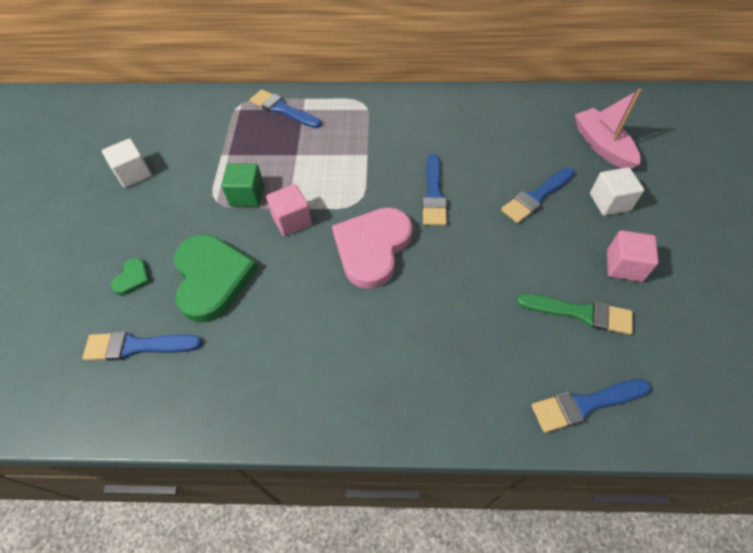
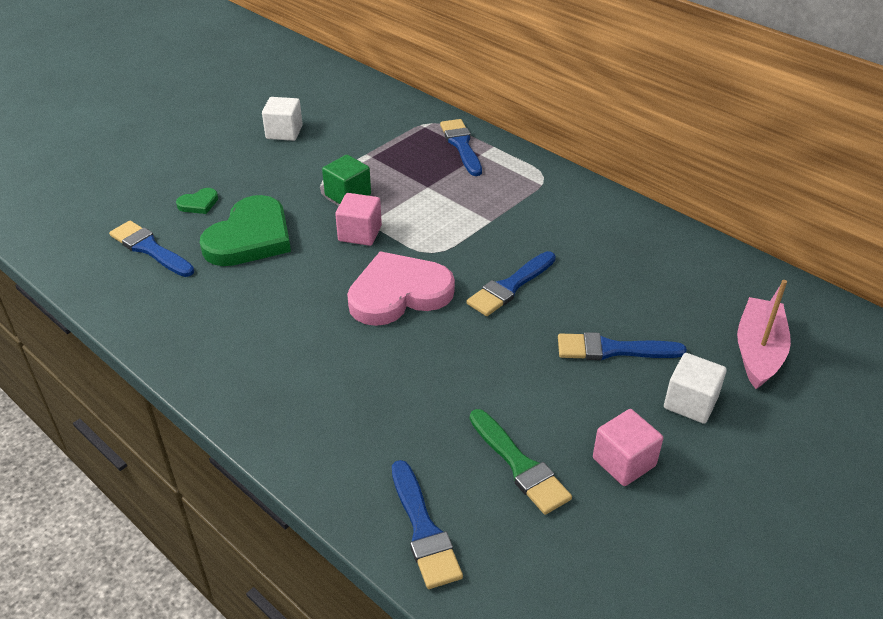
camera: 40 degrees right, 15 degrees down
(585, 404) = (423, 529): blue brush -> blue brush turned 135 degrees counterclockwise

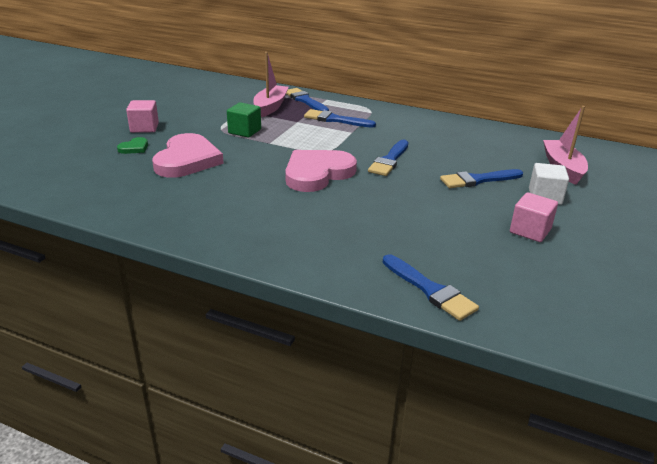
camera: 20 degrees left, 10 degrees down
(150, 249) = (111, 176): blue brush -> blue brush (335, 120)
(250, 237) = (187, 160): green heart -> pink heart
(284, 132) = (175, 107): white cube -> none
(360, 233) = (267, 148): pink cube -> pink cube (144, 128)
(407, 151) = (270, 107): none -> pink boat
(519, 465) = (467, 244): green brush -> none

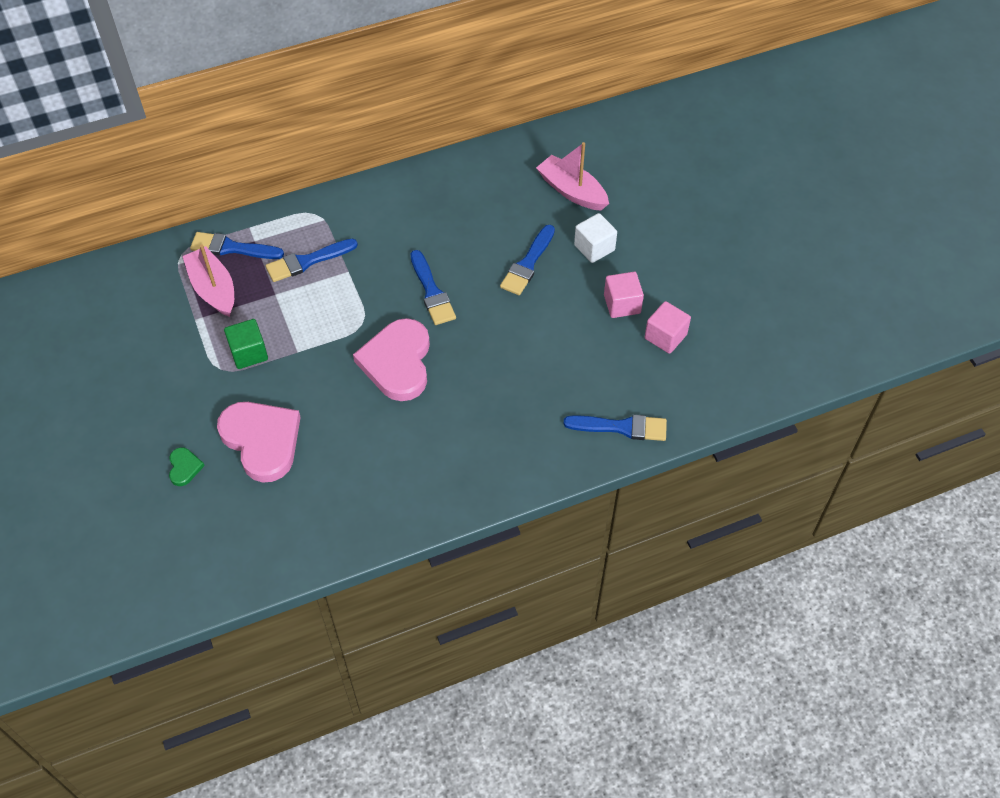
camera: 45 degrees left, 25 degrees up
(144, 128) = (141, 431): pink cube -> pink cube (665, 336)

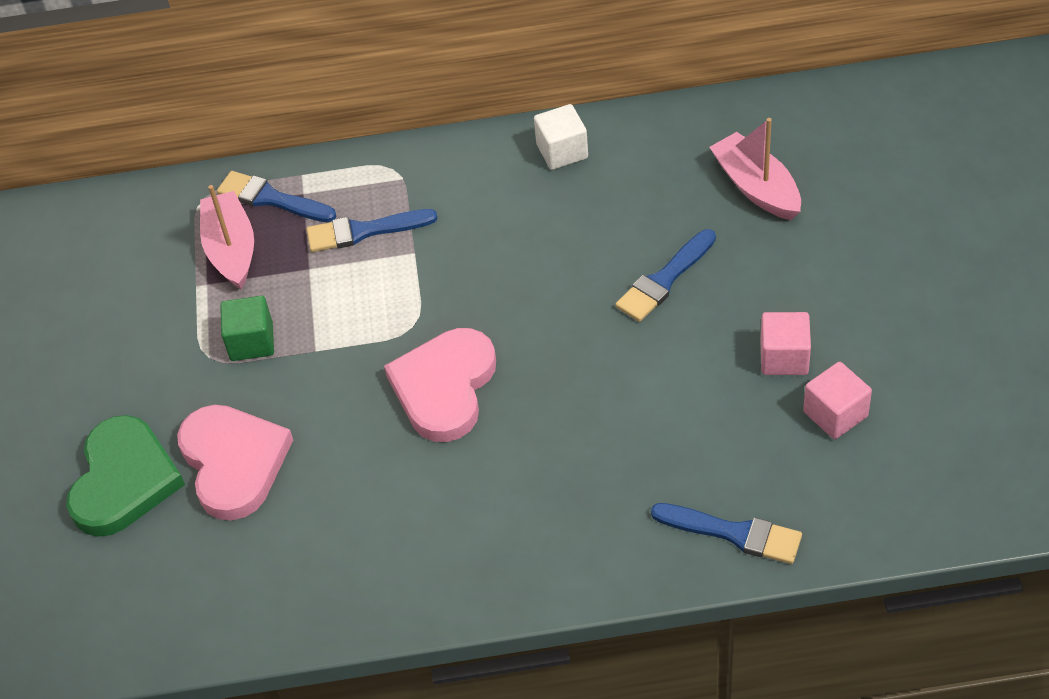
camera: 20 degrees right, 5 degrees down
(184, 467) = (124, 480): green heart -> green heart, size x2.32
(432, 292) = (519, 298): blue brush -> none
(594, 248) = (766, 271): white cube -> white cube (562, 151)

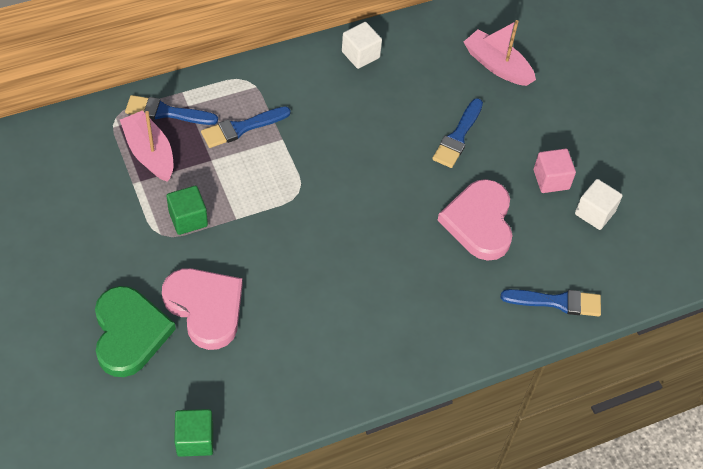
camera: 25 degrees left, 5 degrees up
(159, 635) = (195, 440): none -> green cube
(444, 387) = (335, 232): pink heart -> pink heart (479, 222)
(835, 414) = (594, 213): pink cube -> white cube

